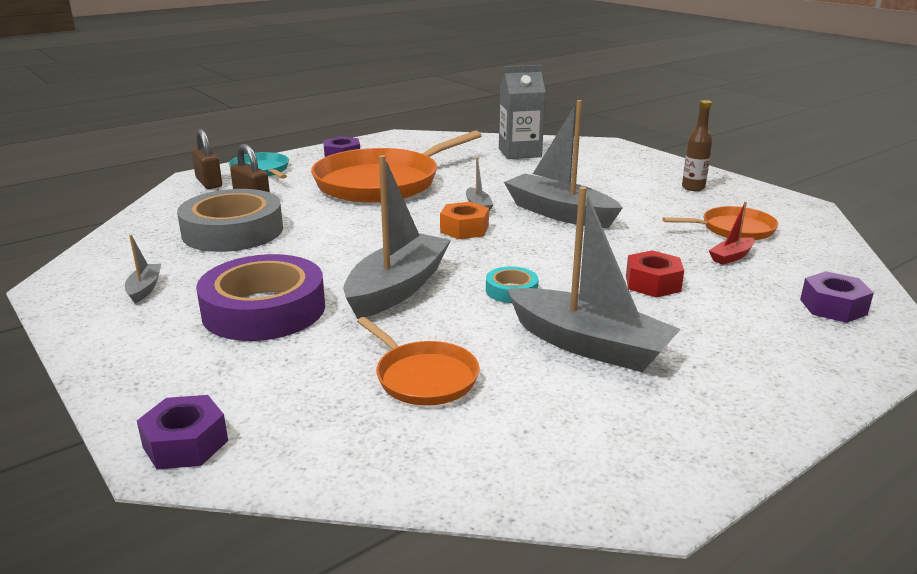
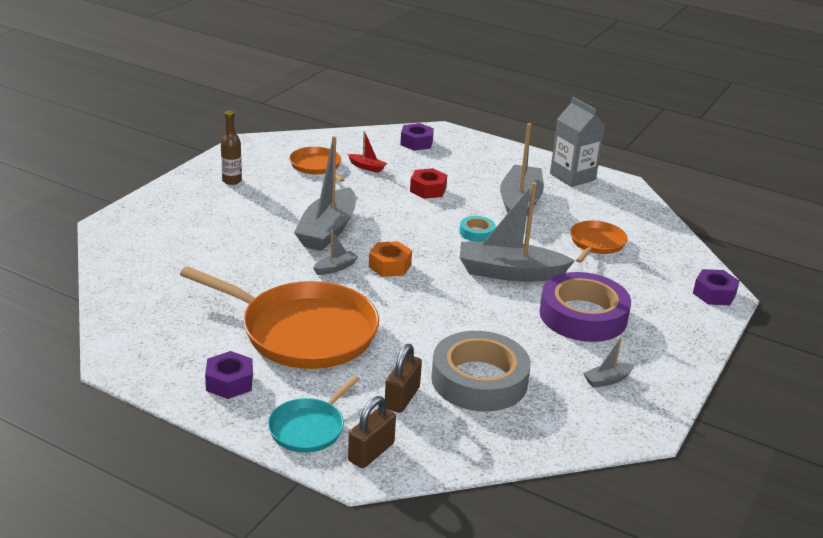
camera: 115 degrees left, 5 degrees up
(520, 153) = (162, 269): grey carton -> grey carton (572, 177)

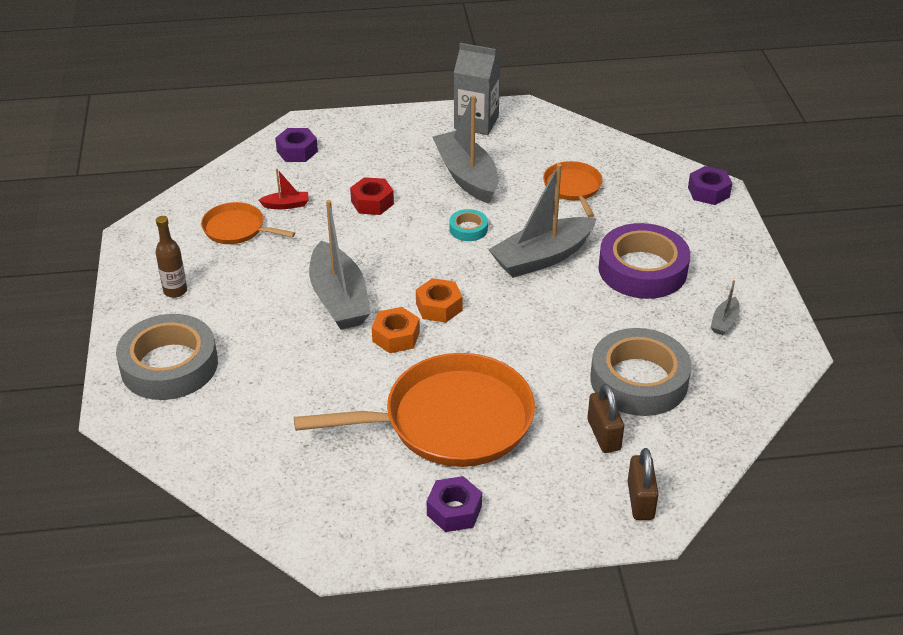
camera: 35 degrees left, 10 degrees up
(172, 215) = (169, 365): none -> grey tape
(309, 428) = (569, 510): turquoise pan -> none
(335, 268) = (396, 336): grey boat -> orange nut

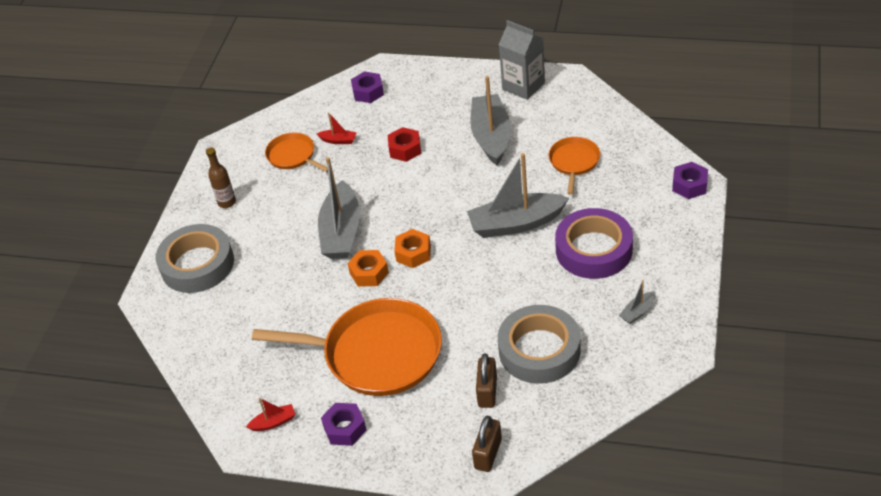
camera: 25 degrees right, 5 degrees up
(359, 523) = (273, 422): none -> red boat
(468, 229) = (469, 186): turquoise tape -> none

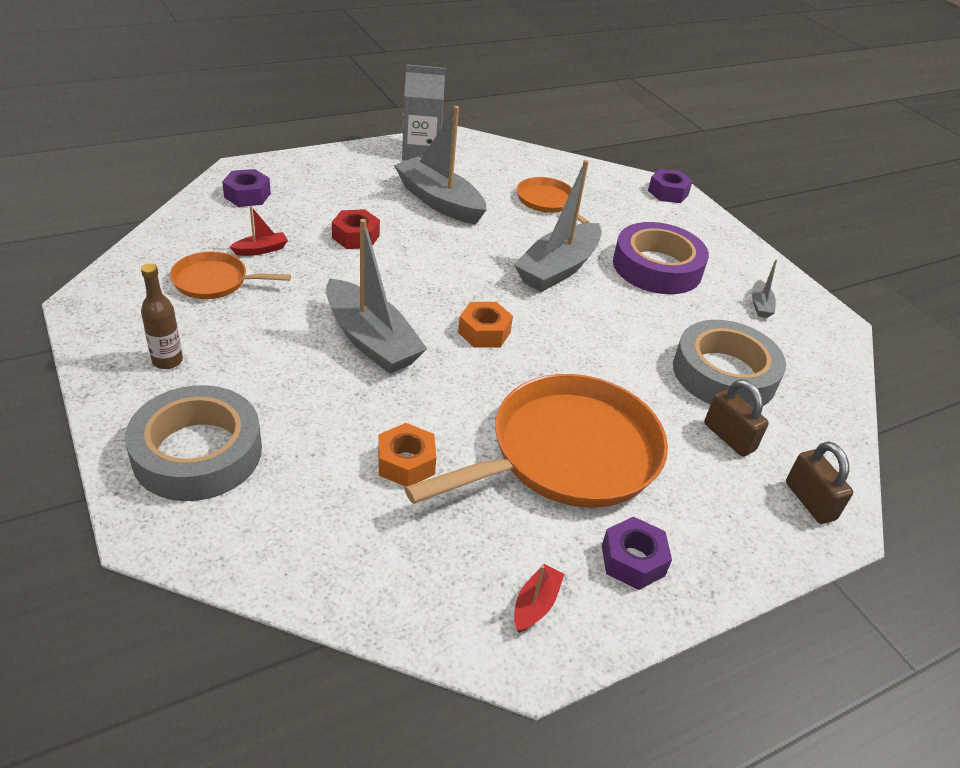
camera: 50 degrees left, 5 degrees down
(369, 273) = (456, 371): orange nut -> orange nut (406, 463)

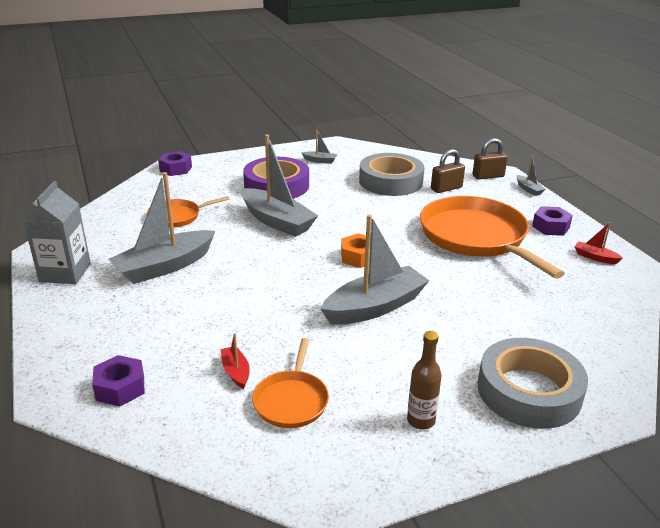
camera: 80 degrees left, 10 degrees down
(355, 237) = (219, 313): red nut -> none
(406, 463) = (505, 294): orange nut -> none
(780, 555) = (528, 189): none -> grey boat

